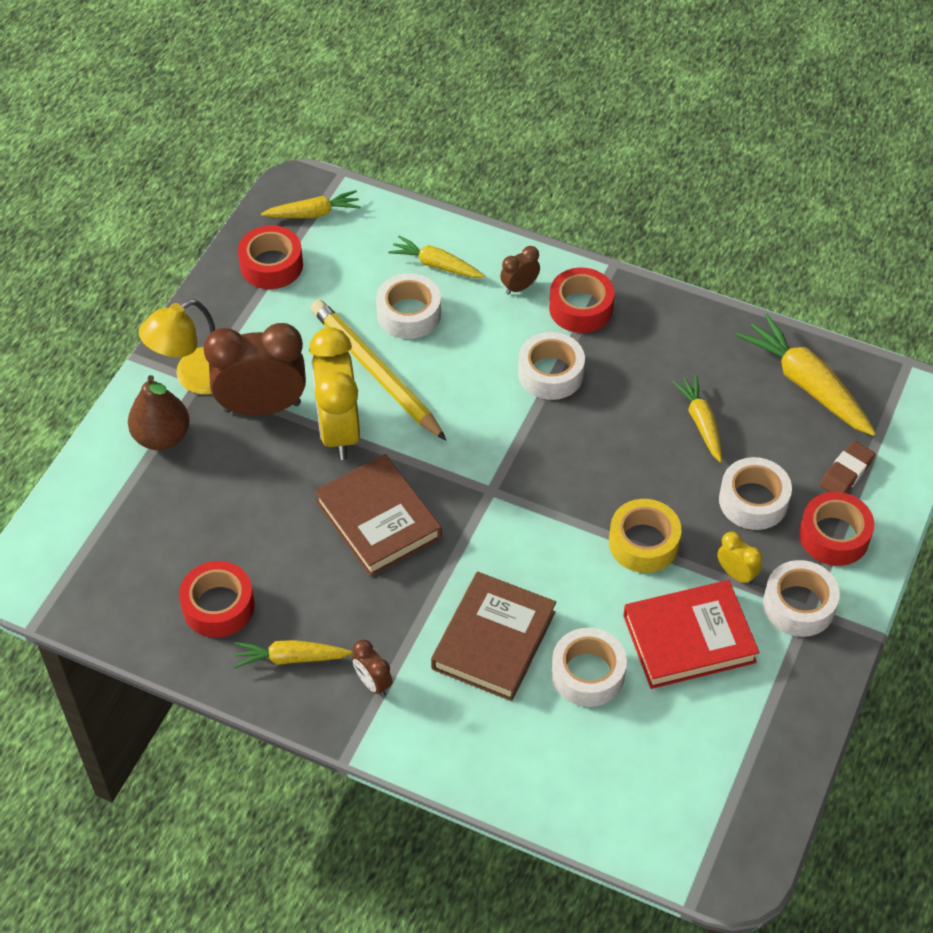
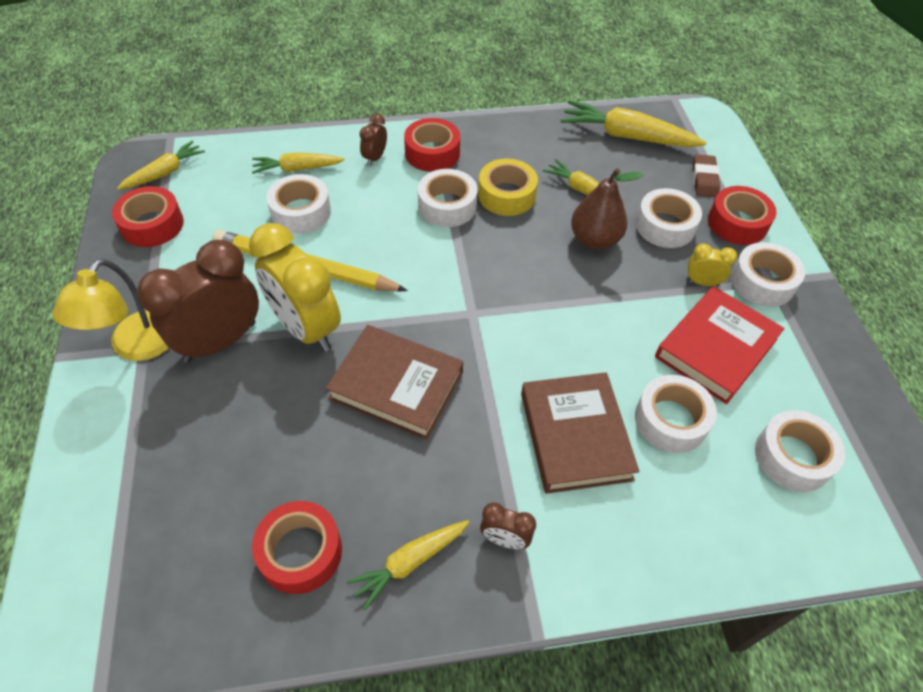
camera: 35 degrees left, 0 degrees up
(162, 437) = (135, 416): brown pear -> brown pear (594, 239)
(643, 543) = (619, 294): yellow tape -> yellow tape (506, 195)
(667, 761) = (792, 457): none -> white tape

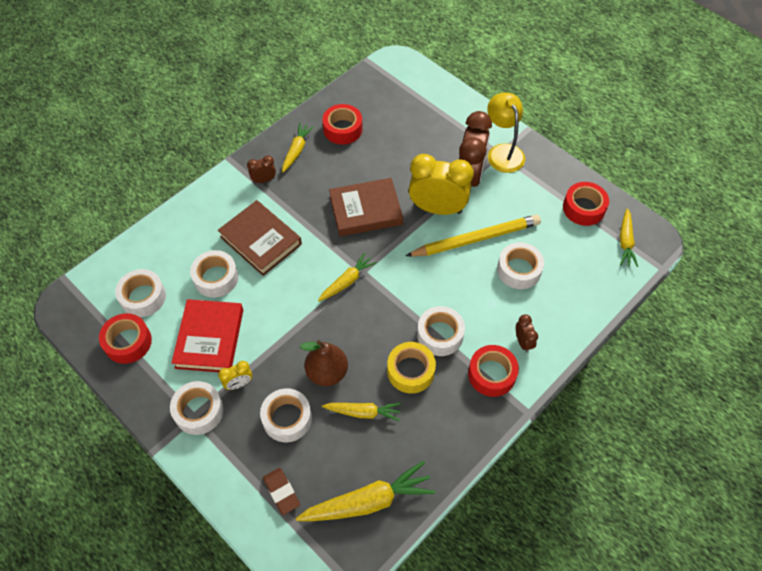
camera: 145 degrees right, 5 degrees up
(297, 169) = (558, 298): yellow carrot -> yellow carrot (347, 281)
(737, 223) = (237, 458): red tape -> red tape (128, 342)

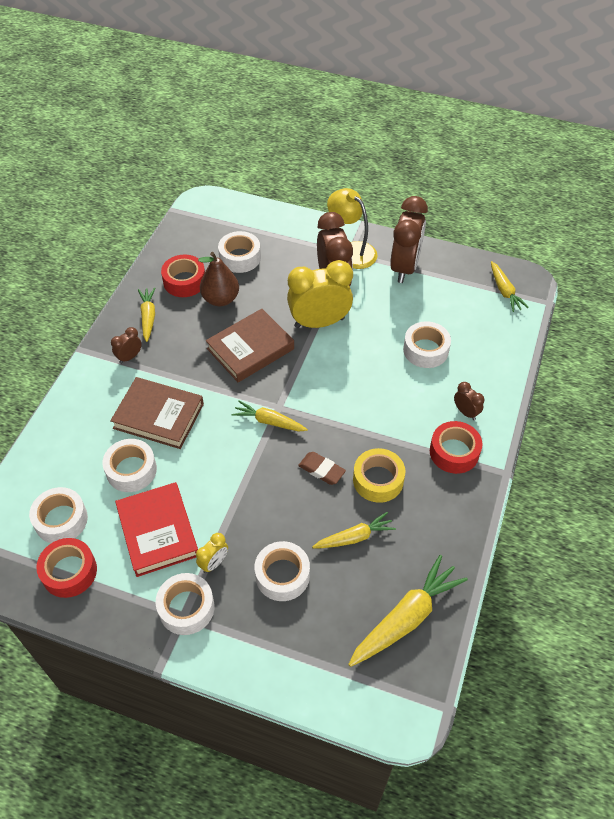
camera: 25 degrees left, 5 degrees down
(281, 492) = (316, 648): brown eraser -> brown eraser (321, 470)
(327, 372) = (298, 515): brown pear -> brown pear (220, 299)
(347, 281) = (269, 421): yellow carrot -> yellow carrot turned 90 degrees counterclockwise
(440, 335) = (386, 436): white tape -> white tape (240, 257)
(476, 239) = (371, 336): yellow pencil -> none
(543, 185) = (404, 267): none -> brown clock
(583, 208) = (452, 275): red tape -> none

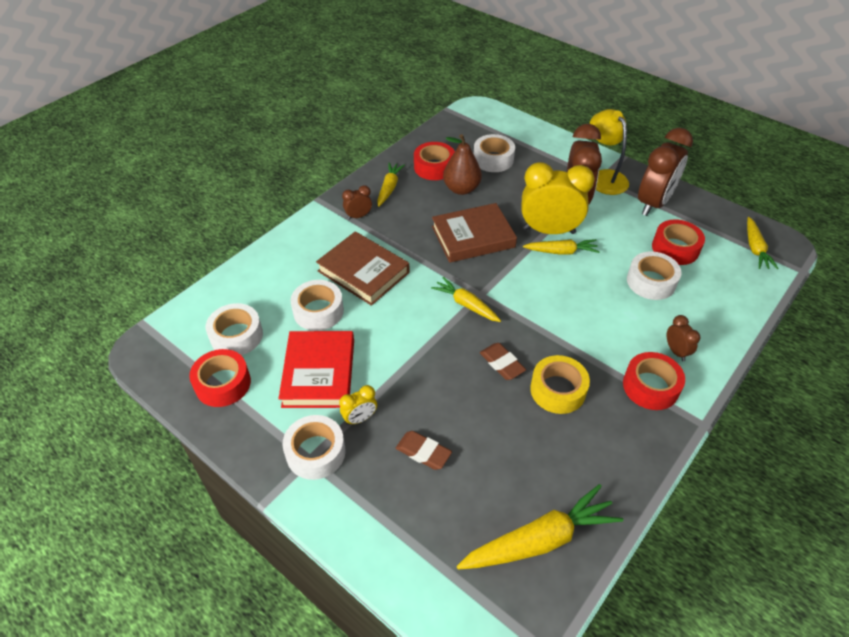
camera: 20 degrees right, 5 degrees down
(282, 575) = (423, 452): white tape -> brown eraser
(354, 537) = (512, 438): yellow carrot -> yellow carrot (561, 251)
(437, 310) = (675, 248): none -> red tape

